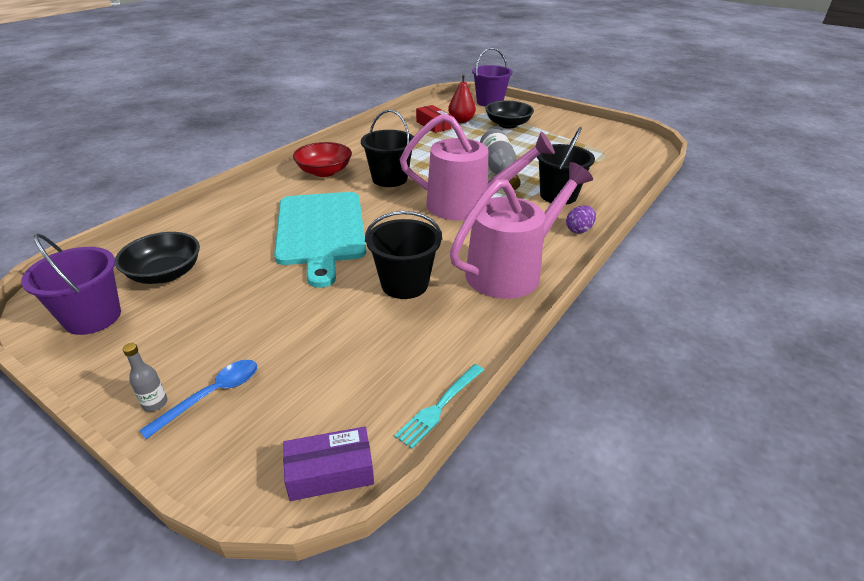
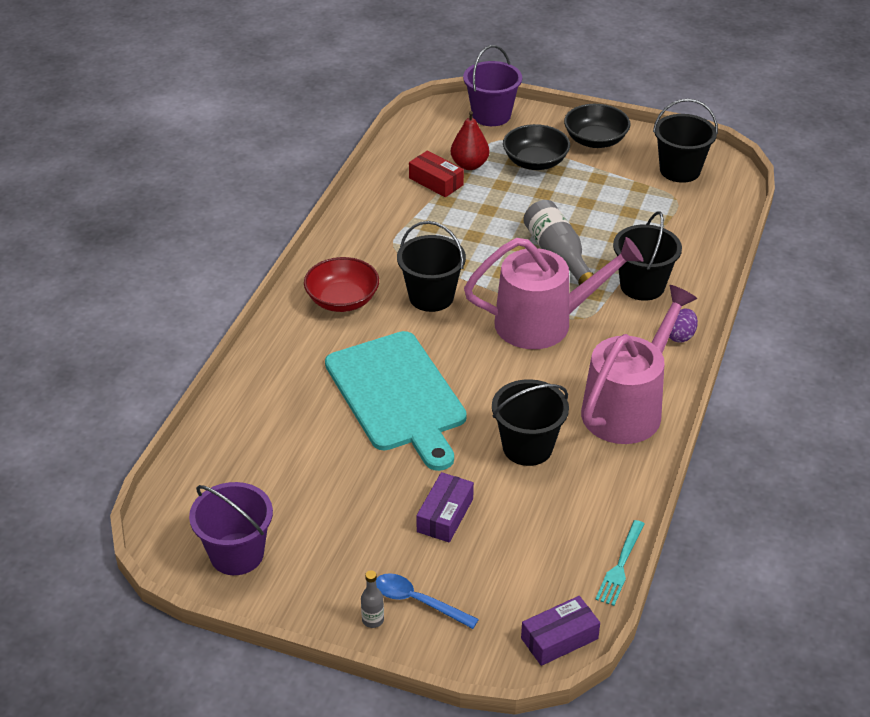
camera: 15 degrees left, 5 degrees up
(165, 274) = (267, 488): black bowl -> black bowl (595, 140)
(212, 395) = (418, 601): blue spoon -> blue spoon turned 90 degrees counterclockwise
(295, 323) = (445, 515): none -> purple box
(612, 140) = (680, 170): none -> black bucket

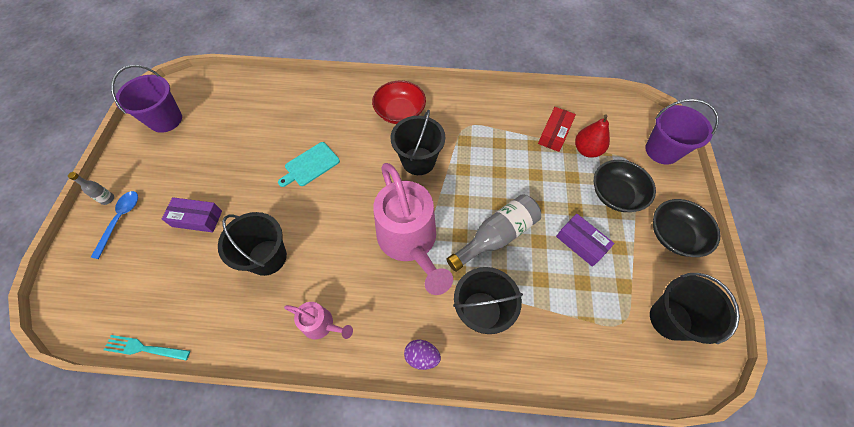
camera: 75 degrees right, 20 degrees up
(398, 395) = (310, 165): turquoise cutting board -> turquoise cutting board, size x0.47
(559, 638) = (77, 316): purple box -> purple box (581, 243)
(628, 407) = (322, 325): pink watering can -> pink watering can, size x0.47

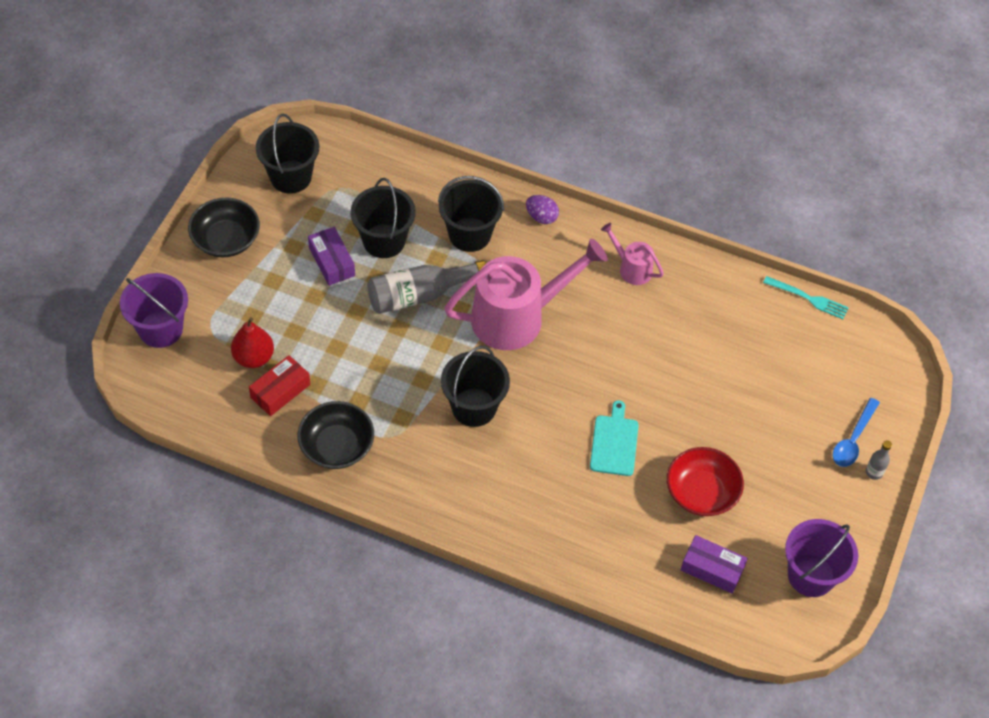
camera: 165 degrees left, 5 degrees down
(197, 219) = (760, 414): purple box -> purple box (712, 569)
(267, 257) = (680, 347): black bucket -> black bucket (384, 241)
(310, 165) = (614, 443): turquoise cutting board -> turquoise cutting board turned 60 degrees counterclockwise
(400, 112) = (473, 486): red bowl -> red bowl (701, 492)
(410, 242) = (518, 317): pink watering can -> pink watering can turned 75 degrees clockwise
(616, 194) = (257, 297): black bowl -> black bowl (337, 446)

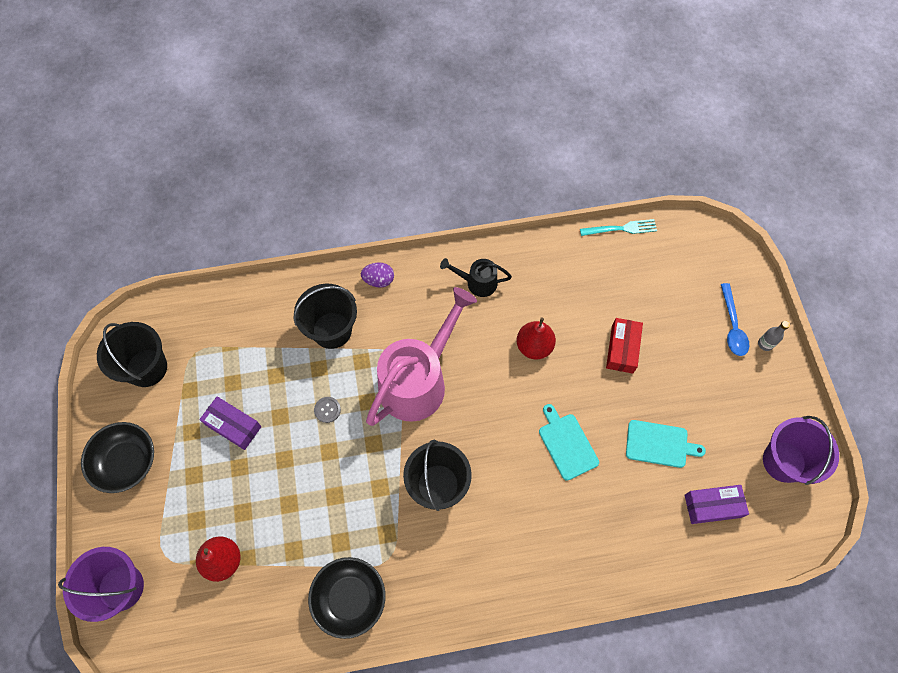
camera: 30 degrees left, 10 degrees up
(280, 391) = (267, 578): red box -> red box (622, 349)
(384, 241) = (265, 379): black bucket -> none
(420, 295) = (327, 410): grey bottle -> grey button
(631, 268) = (477, 282): pink watering can -> black watering can
(645, 349) = (534, 346): none -> red pear
(701, 492) = (659, 444): red bowl -> turquoise cutting board

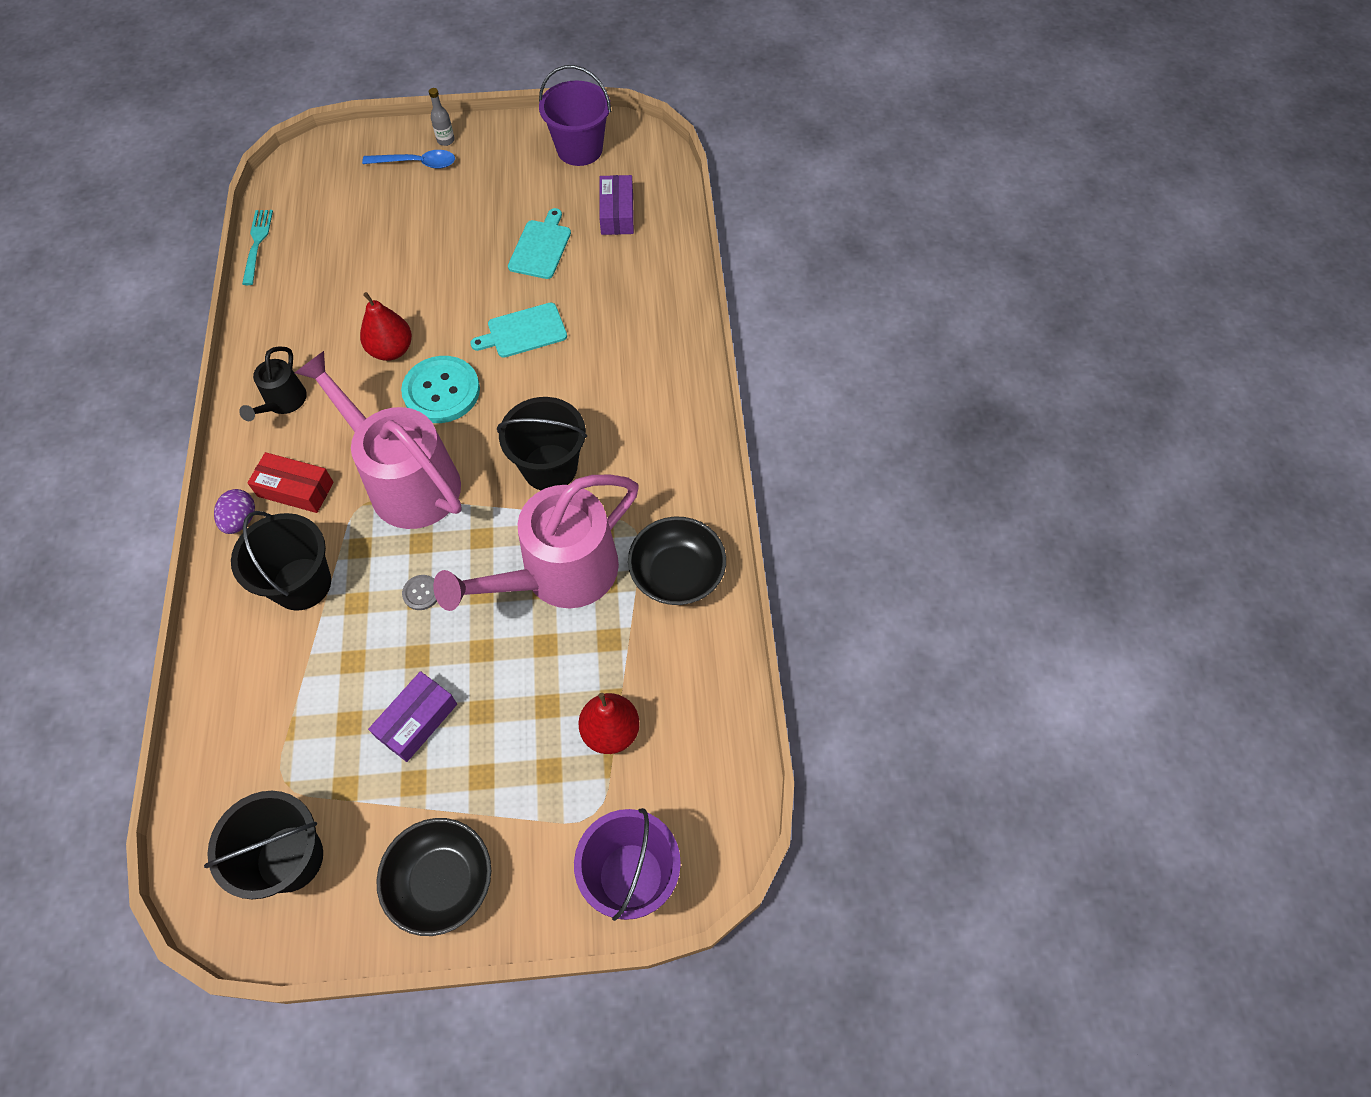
camera: 85 degrees left, 5 degrees down
(345, 505) = (558, 575): none -> pink watering can
(500, 391) = (441, 391): none -> turquoise button
(622, 349) = (418, 264): red box -> red box (295, 489)

